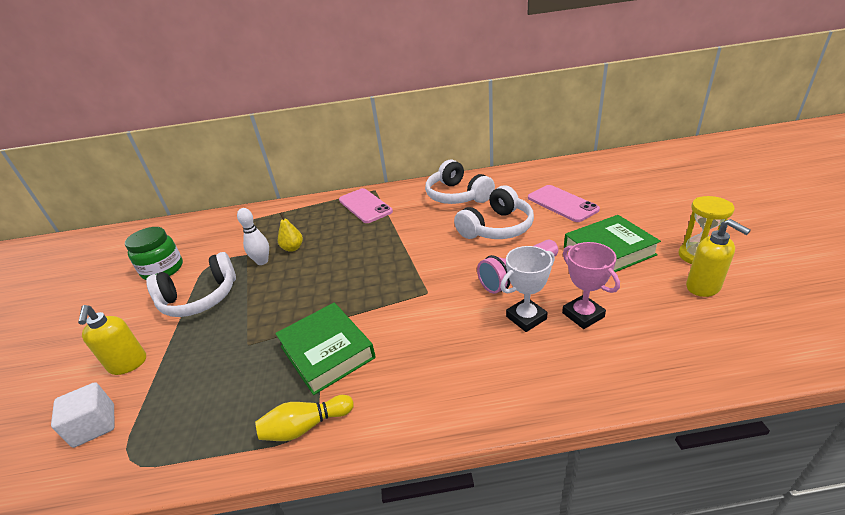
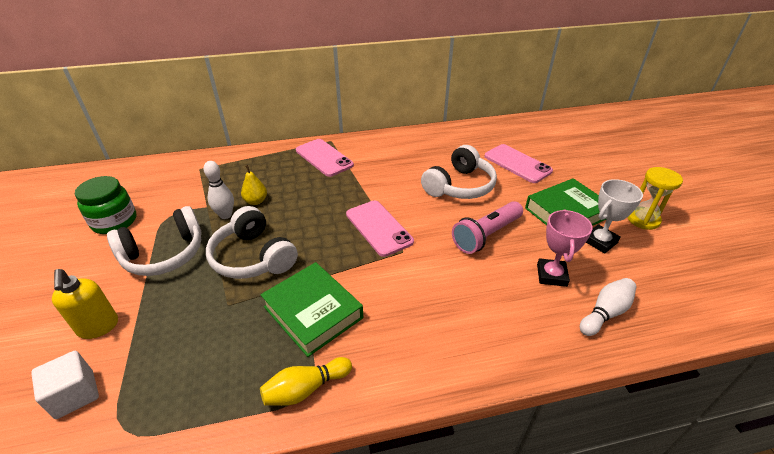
camera: 10 degrees left, 5 degrees up
(407, 270) = (379, 228): none -> pink phone
(457, 195) = (416, 151): white headphones -> white headphones (253, 257)
(526, 318) = (500, 278): white trophy -> white trophy (600, 241)
(583, 315) = (551, 275): pink trophy -> pink trophy turned 45 degrees clockwise
(639, 354) = (605, 313): none -> white bowling pin
(703, 287) = (652, 250): yellow soap dispenser -> none

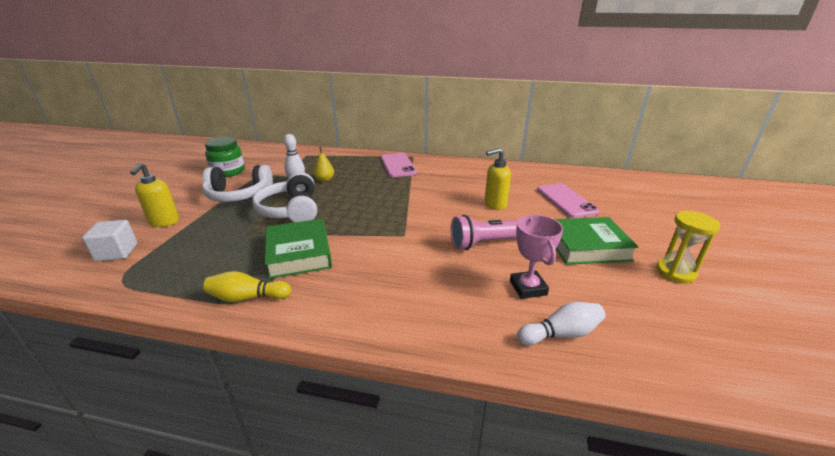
camera: 25 degrees right, 10 degrees down
(379, 228) = (399, 215): pink phone -> none
(459, 186) = (494, 204): white headphones -> yellow soap dispenser
(551, 275) = (528, 288): pink trophy -> pink trophy turned 45 degrees counterclockwise
(600, 241) = (606, 277): white trophy -> none

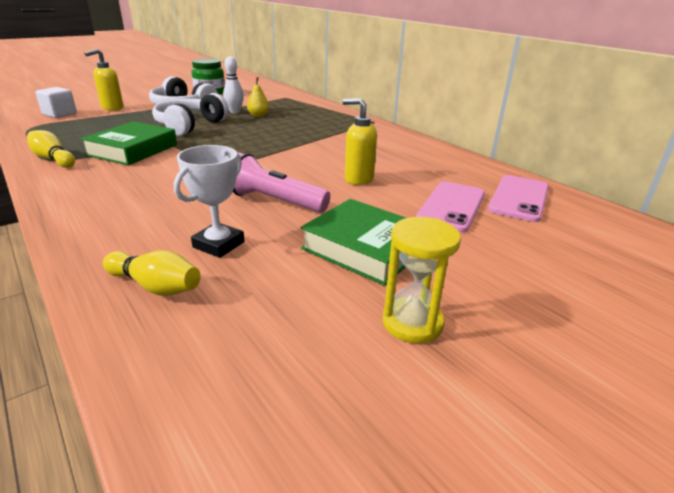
camera: 40 degrees right, 0 degrees up
(398, 165) = (343, 124): pink phone -> pink phone (519, 198)
(528, 288) = (218, 244): pink trophy -> white trophy
(561, 334) = (156, 286): white bowling pin -> yellow bowling pin

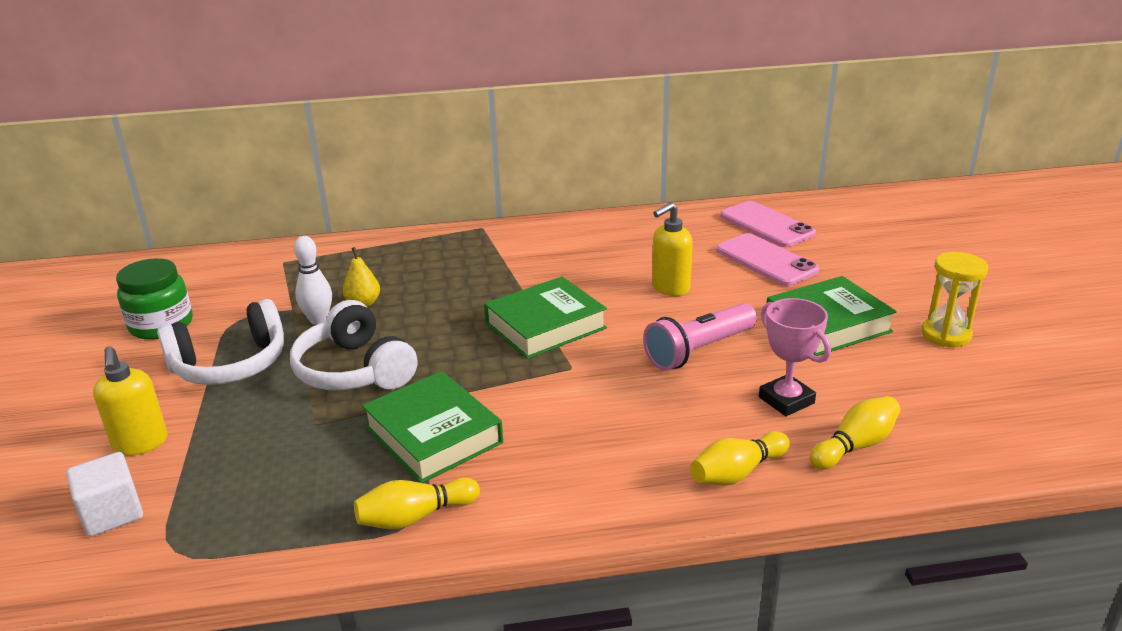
camera: 60 degrees left, 0 degrees up
(104, 238) = (736, 473): none -> yellow bowling pin
(218, 244) = (786, 400): white trophy -> pink trophy
(269, 154) = (545, 325): none -> green book

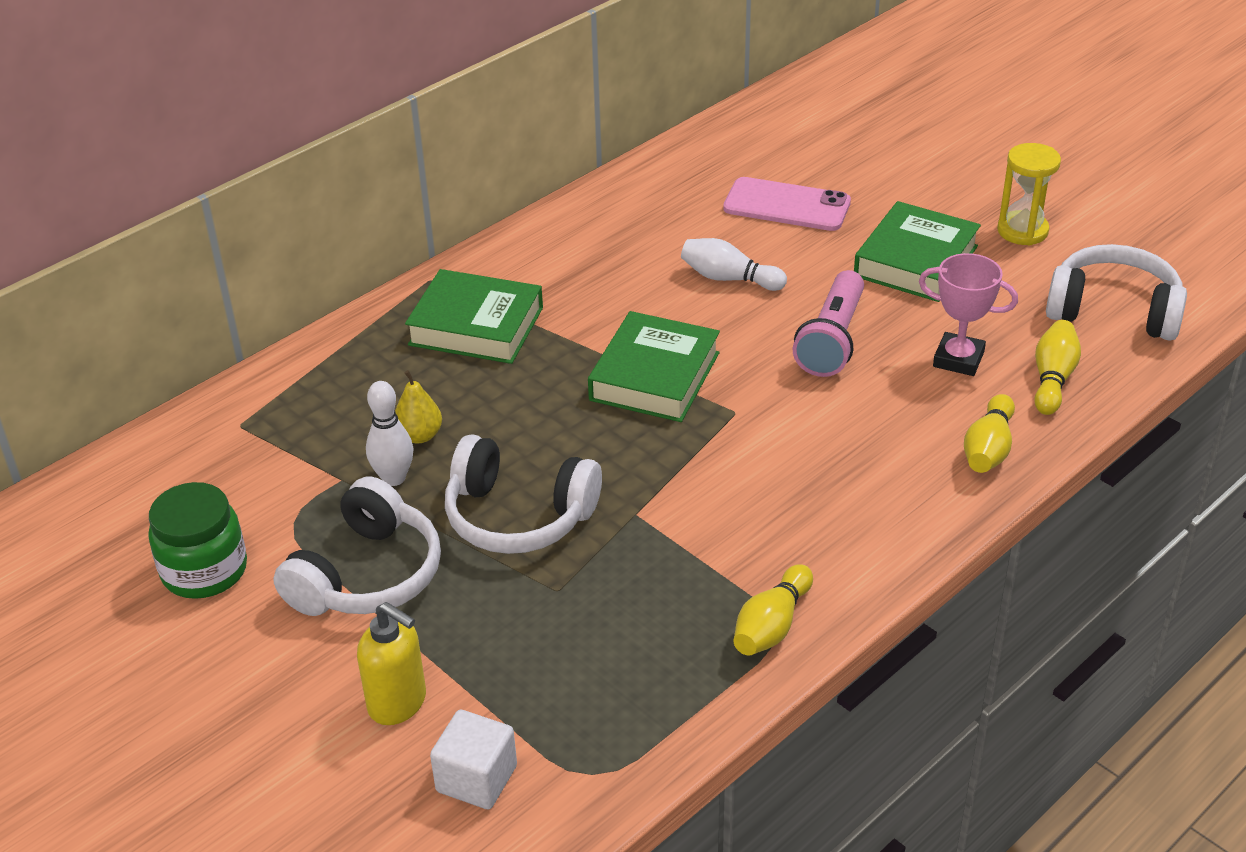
camera: 35 degrees left, 10 degrees up
(434, 435) = (690, 543): green book -> green book (476, 326)
(670, 288) = (729, 278): yellow soap dispenser -> white bowling pin
(766, 225) = (741, 158): pink phone -> none
(971, 418) = (1113, 311): none -> white headphones

